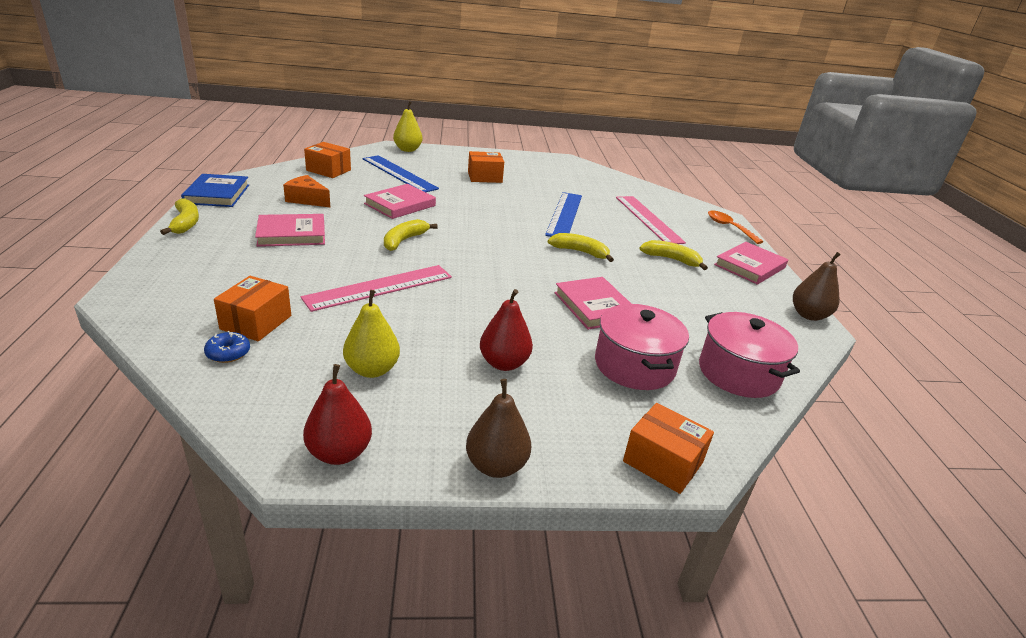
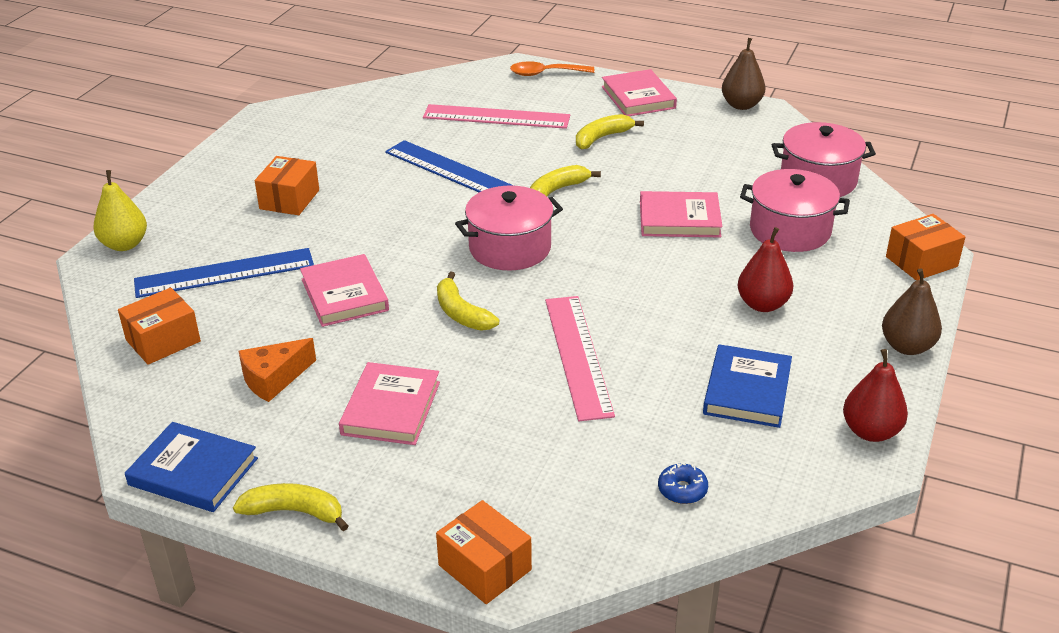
camera: 60 degrees left, 5 degrees up
(256, 322) = (623, 463): orange box -> orange box (485, 567)
(372, 370) = (747, 390): yellow pear -> blue book
(492, 245) = (510, 248): none -> pink pot

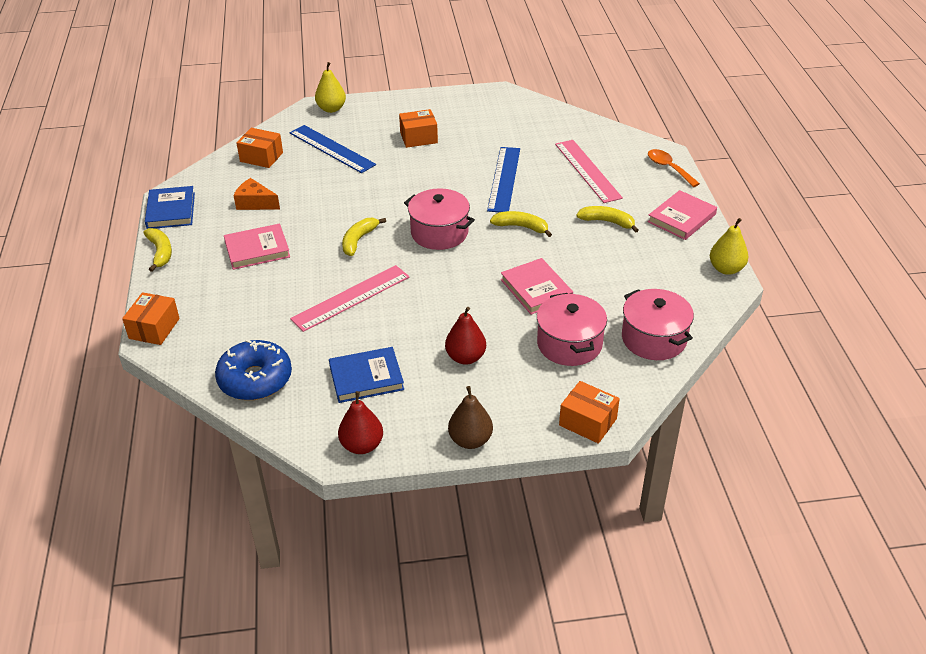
camera: 60 degrees right, 5 degrees up
(344, 295) = (343, 194): pink book -> none
(682, 490) = (255, 379): blue donut -> blue donut, size x2.33
(741, 105) = (726, 269): brown pear -> yellow pear

